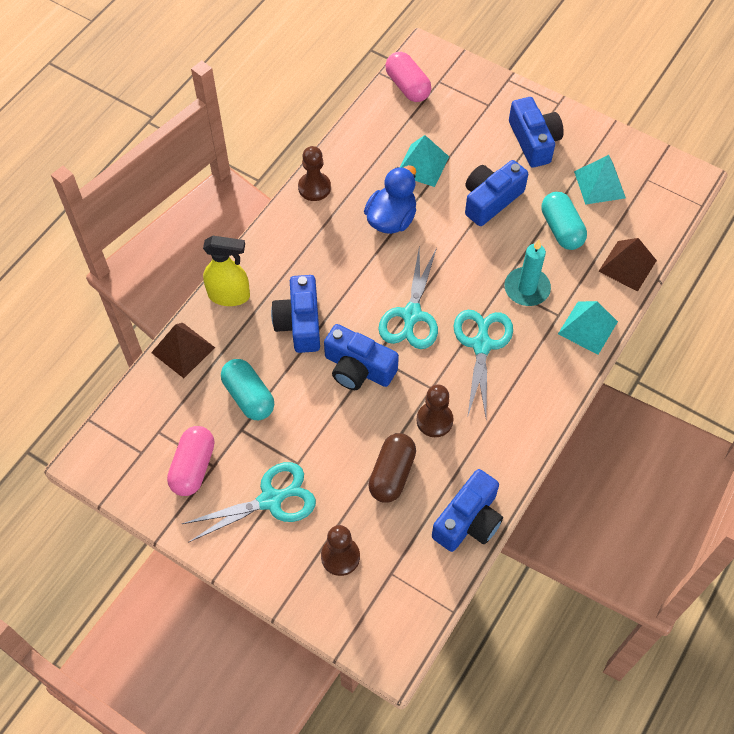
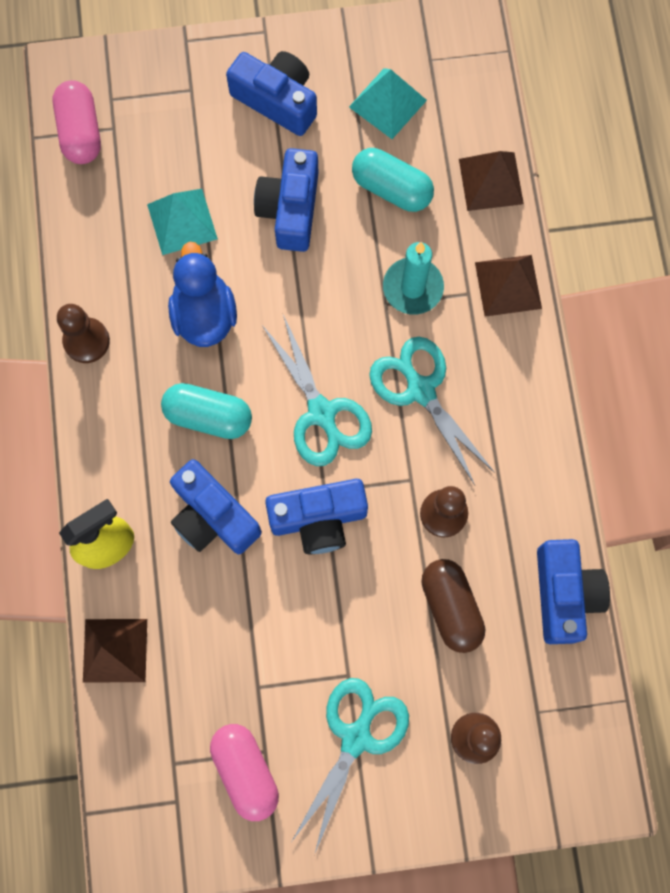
camera: 40 degrees left, 15 degrees up
(249, 396) = (233, 644): turquoise capsule -> turquoise capsule (208, 416)
(407, 86) = (81, 132): pink capsule -> pink capsule turned 60 degrees clockwise
(587, 327) = (508, 285): turquoise pyramid -> brown pyramid

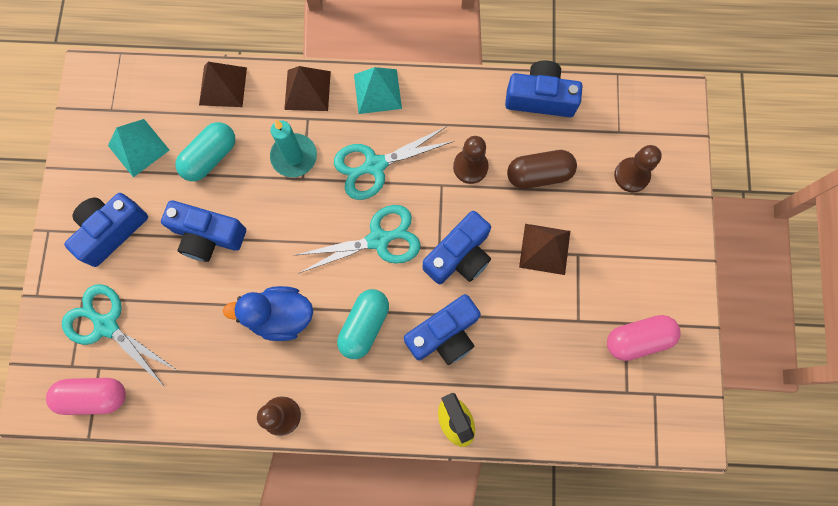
camera: 80 degrees left, 0 degrees up
(115, 650) = (537, 426): brown pyramid -> brown pyramid (545, 249)
(182, 221) = (197, 322): turquoise pyramid -> turquoise pyramid (377, 91)
(318, 518) = (459, 256): blue camera -> blue camera turned 45 degrees clockwise
(356, 738) = (623, 256): turquoise scissors -> turquoise scissors (107, 325)

